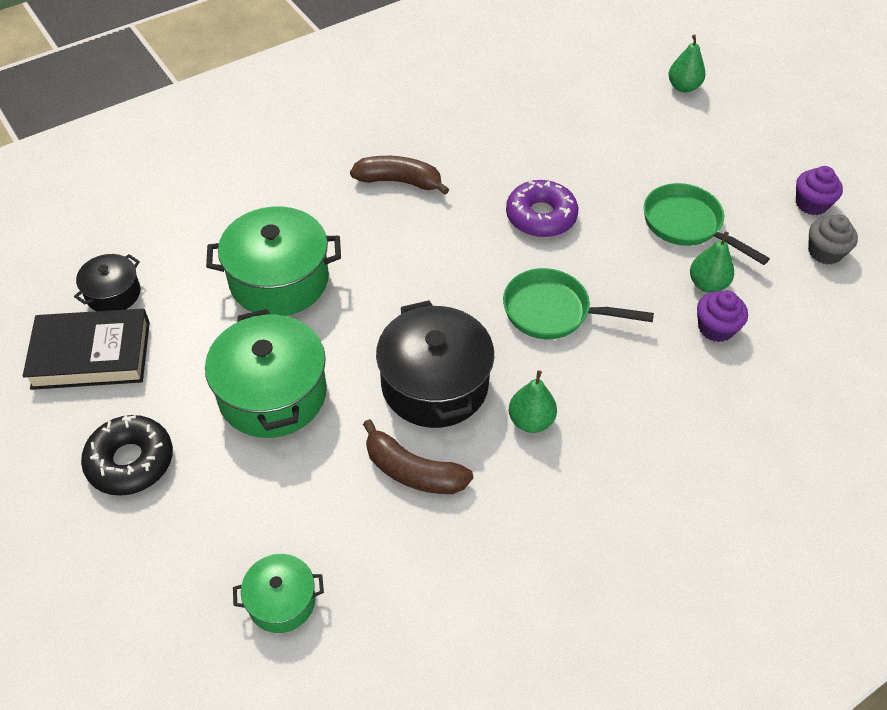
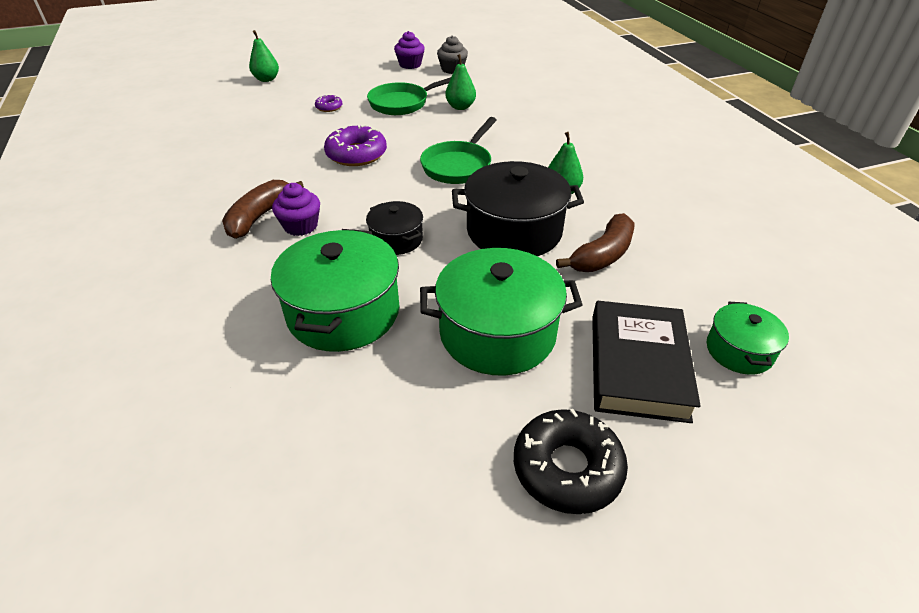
camera: 75 degrees left, 10 degrees down
(91, 354) = (381, 508): black book -> black book (637, 366)
(113, 294) = (280, 476): black pot -> black pot (396, 239)
(640, 162) = (329, 107): none -> purple donut
(715, 328) = (499, 111): purple cupcake -> purple cupcake (301, 226)

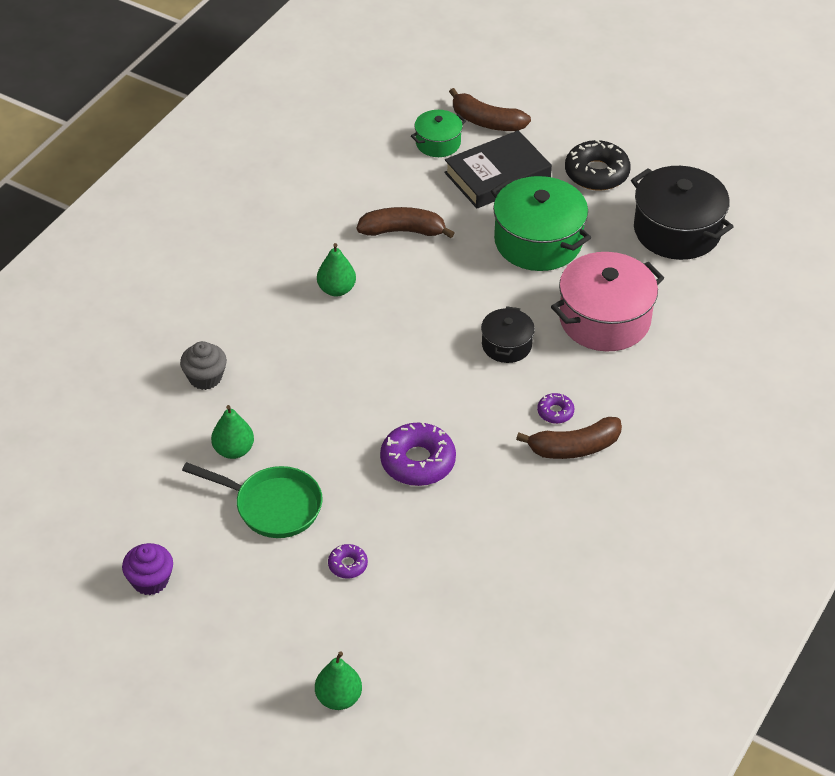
camera: 130 degrees left, 5 degrees up
(301, 226) = (555, 412): purple cupcake -> purple donut
(343, 312) = (604, 319): green pot -> pink pot
(452, 69) = (127, 526): grey cupcake -> grey cupcake (205, 377)
(459, 165) = (360, 376): green pan -> none
(514, 231) = (423, 288): black pot -> black pot (677, 230)
(763, 421) = (486, 121): none -> brown banana

